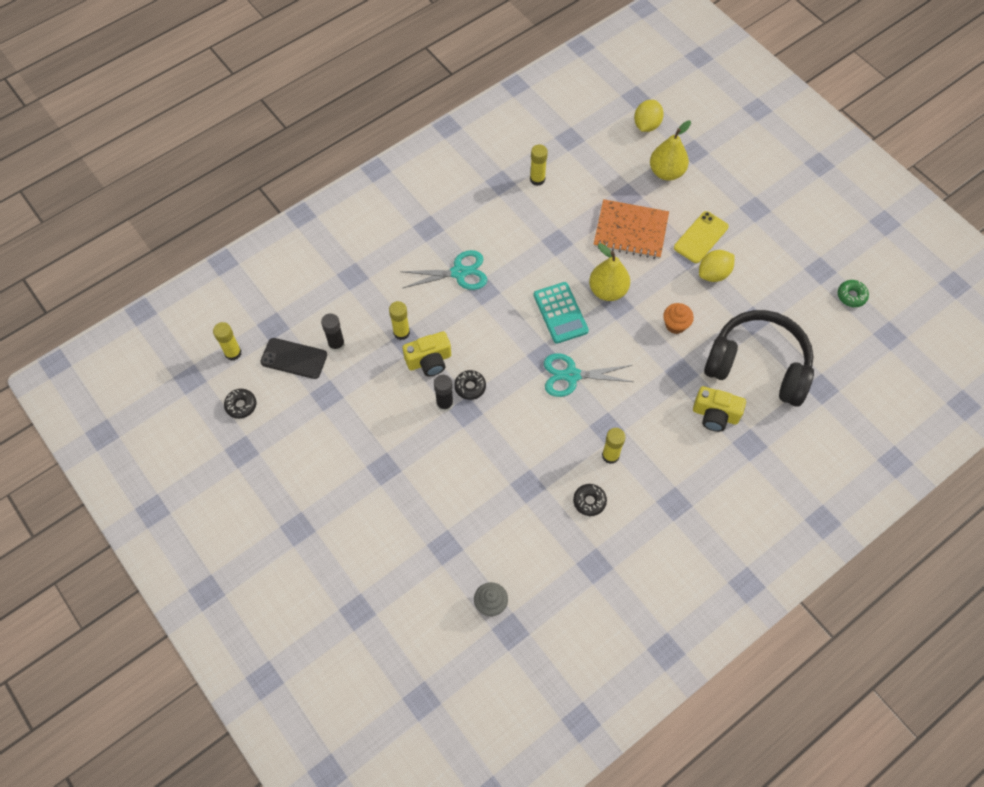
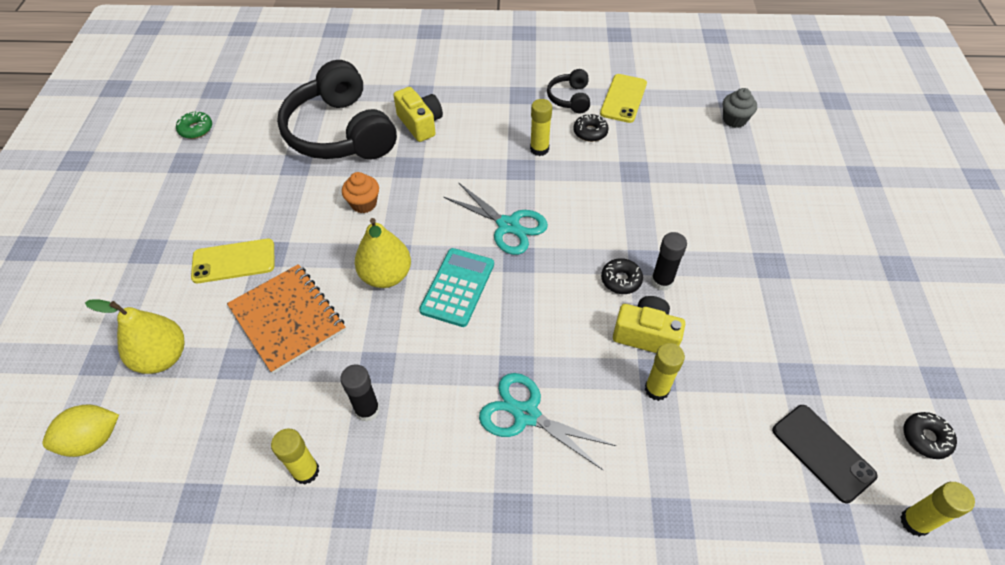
camera: 140 degrees left, 10 degrees down
(336, 344) = (752, 431): black glue stick -> black glue stick (367, 410)
(594, 561) = (623, 98): none -> yellow phone
(635, 527) = (570, 98): none -> black headphones
(713, 274) = (272, 221): yellow lemon -> none

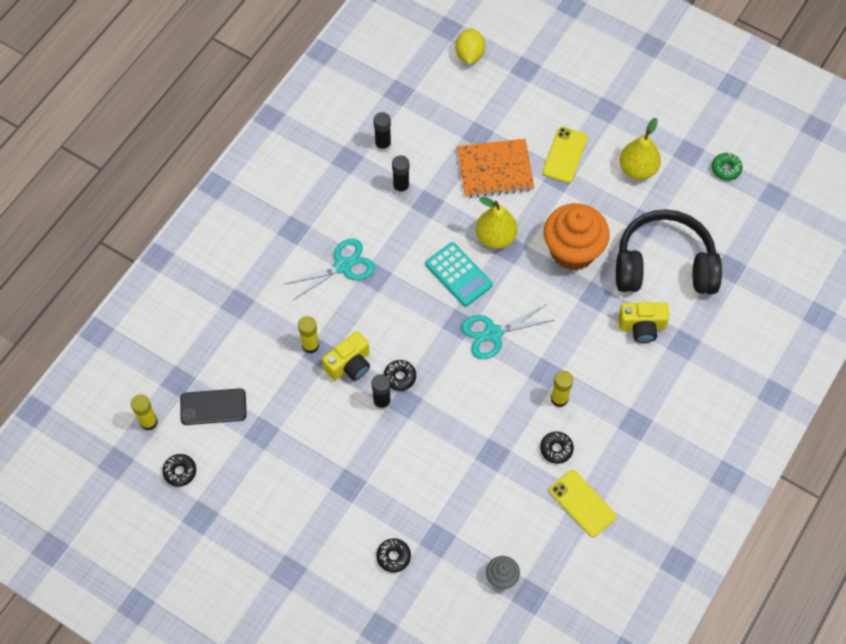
camera: 120 degrees right, 10 degrees up
(163, 357) = (507, 98): yellow pear -> yellow pear (637, 169)
(306, 471) = (383, 145): yellow glue stick -> black glue stick
(364, 204) = (573, 250): orange cupcake -> orange cupcake, size x2.13
(570, 98) = (608, 459): black headphones -> none
(796, 196) = (393, 557): none -> black donut

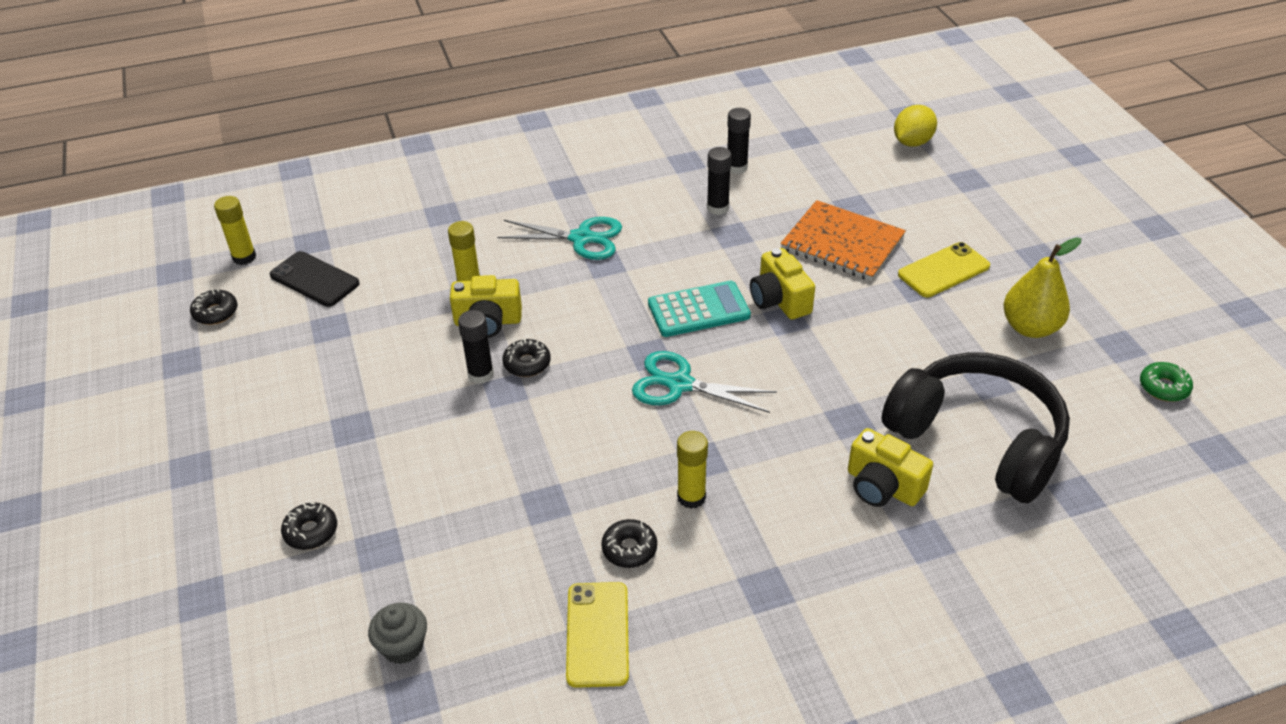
camera: 40 degrees right, 20 degrees down
(458, 275) = (699, 310): turquoise calculator -> turquoise calculator turned 105 degrees counterclockwise
(495, 237) = (779, 300): yellow pear -> yellow camera
(573, 250) = (864, 360): orange cupcake -> none

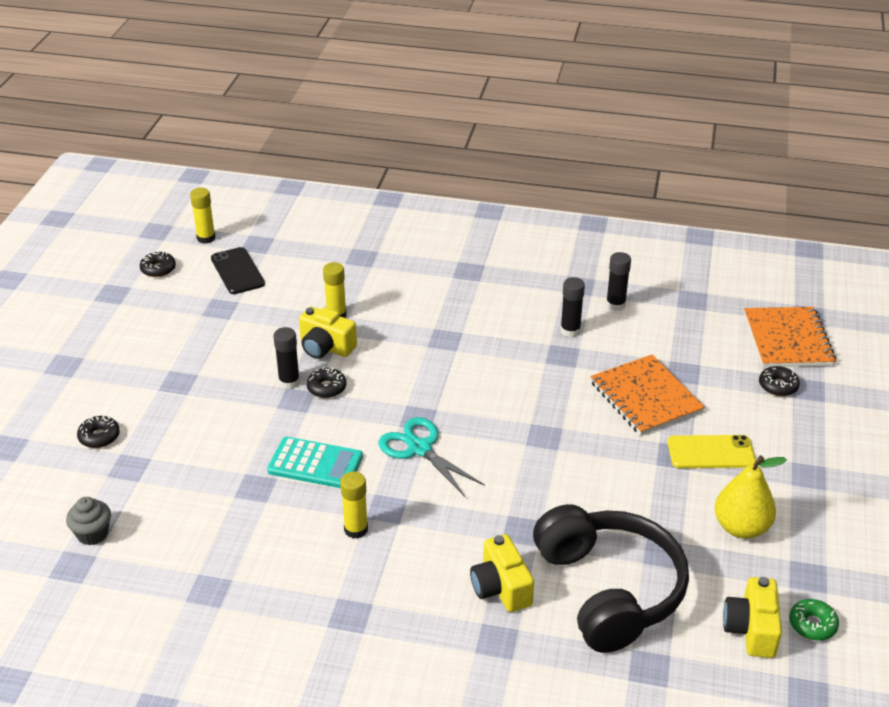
camera: 30 degrees right, 5 degrees down
(581, 238) = (445, 313): turquoise scissors -> none
(597, 634) = (214, 586): yellow phone -> none
(629, 549) = (283, 543): black donut -> black donut (778, 386)
(699, 310) = (483, 401): turquoise calculator -> turquoise calculator (315, 464)
(779, 300) = (552, 420): yellow camera -> yellow camera (751, 629)
(912, 142) = (788, 339): yellow lemon -> orange notebook

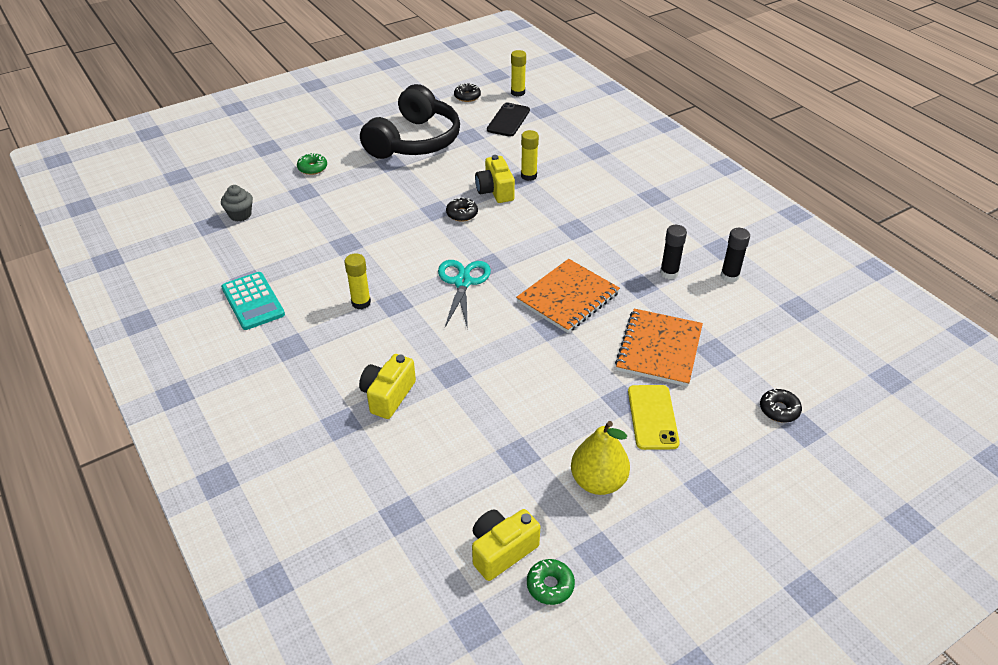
camera: 45 degrees right, 5 degrees up
(99, 437) = (312, 168): black donut -> green donut
(289, 382) = (446, 198): black glue stick -> none
(315, 464) = (393, 252): turquoise calculator -> turquoise calculator (253, 301)
(609, 590) = (449, 449): black headphones -> black headphones (415, 141)
(711, 452) = (652, 417): yellow phone -> yellow phone turned 45 degrees clockwise
(788, 339) = (840, 383): orange notebook -> orange notebook (568, 297)

